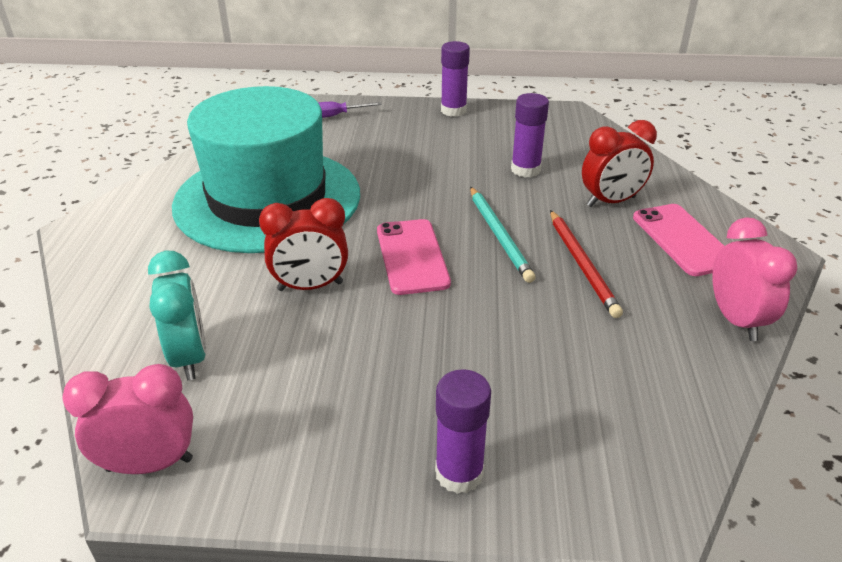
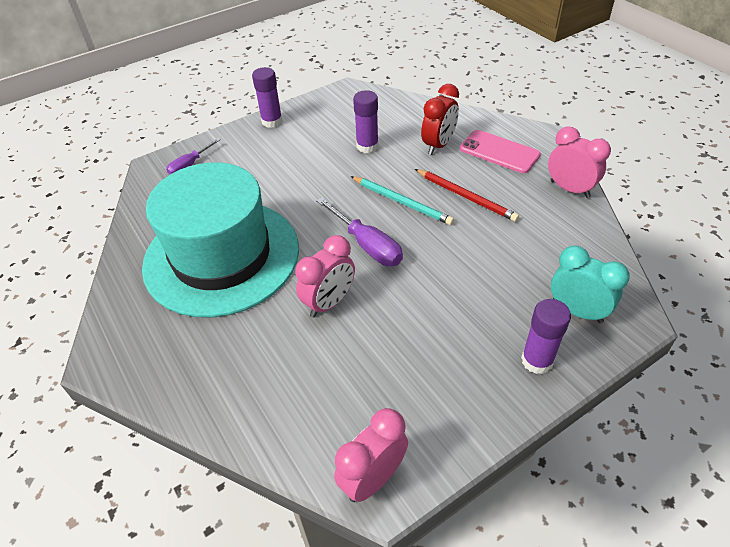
camera: 35 degrees left, 10 degrees up
(189, 357) = (311, 398): turquoise clock -> turquoise clock (577, 311)
(310, 286) = (329, 302): red clock -> pink clock
(412, 256) = (367, 245): pink phone -> purple screwdriver

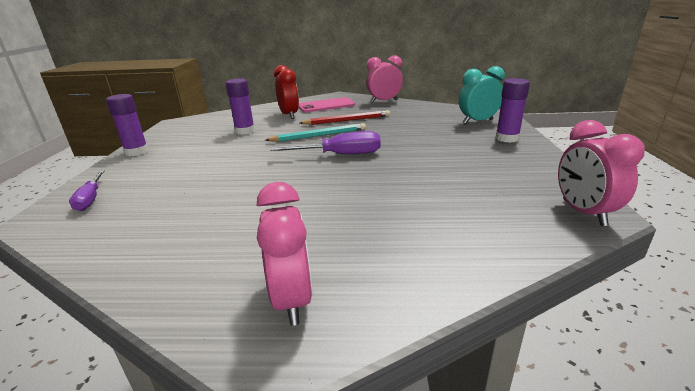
camera: 55 degrees left, 20 degrees down
(222, 256) = (246, 214): turquoise hat -> none
(329, 302) = (379, 182): pink clock -> pink clock (292, 299)

